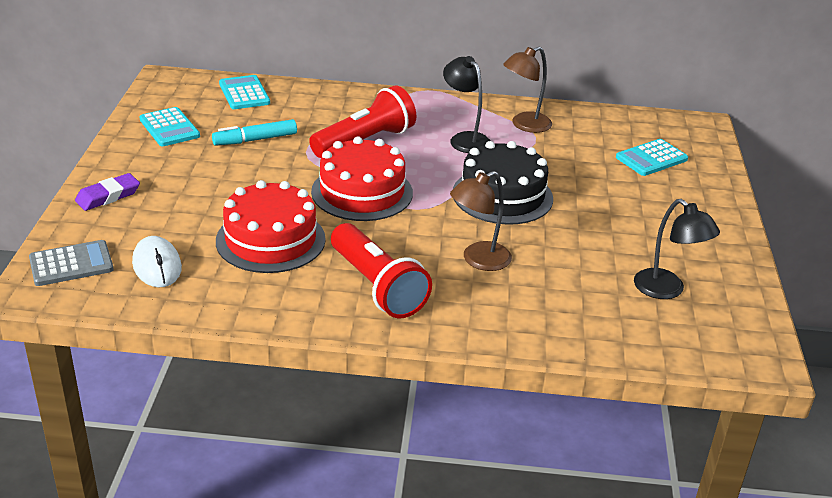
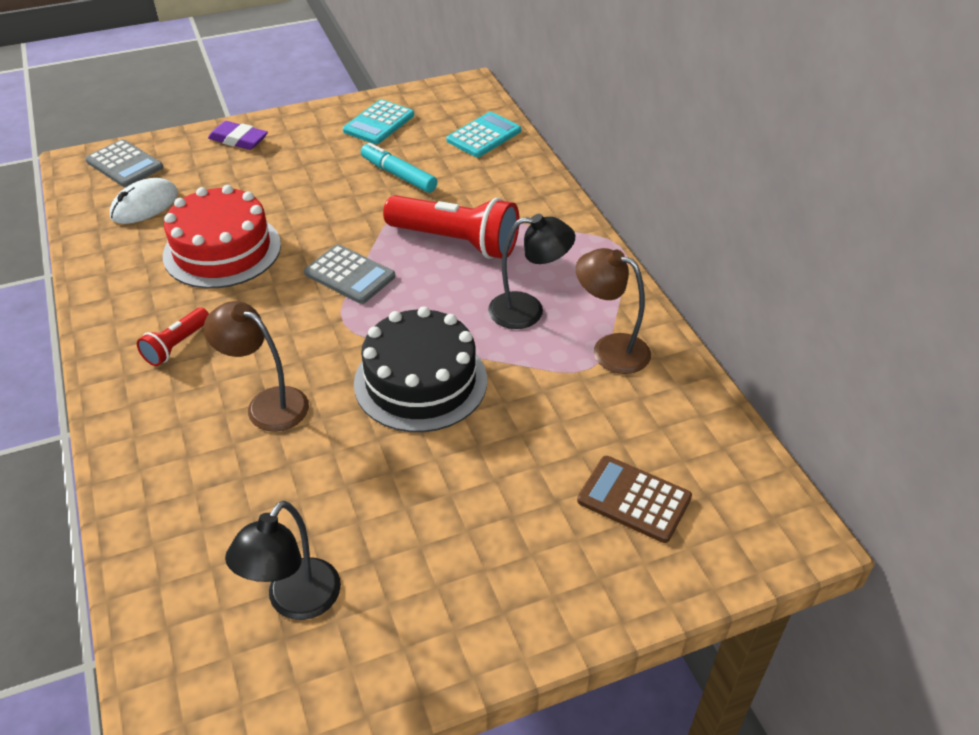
camera: 65 degrees right, 10 degrees up
(362, 192) = (349, 275): red cake -> grey calculator
(377, 287) = (176, 345): red flashlight -> red flashlight, size x0.51
(465, 139) = (528, 311): black lamp -> black lamp turned 60 degrees clockwise
(651, 158) = (634, 499): turquoise calculator -> brown calculator

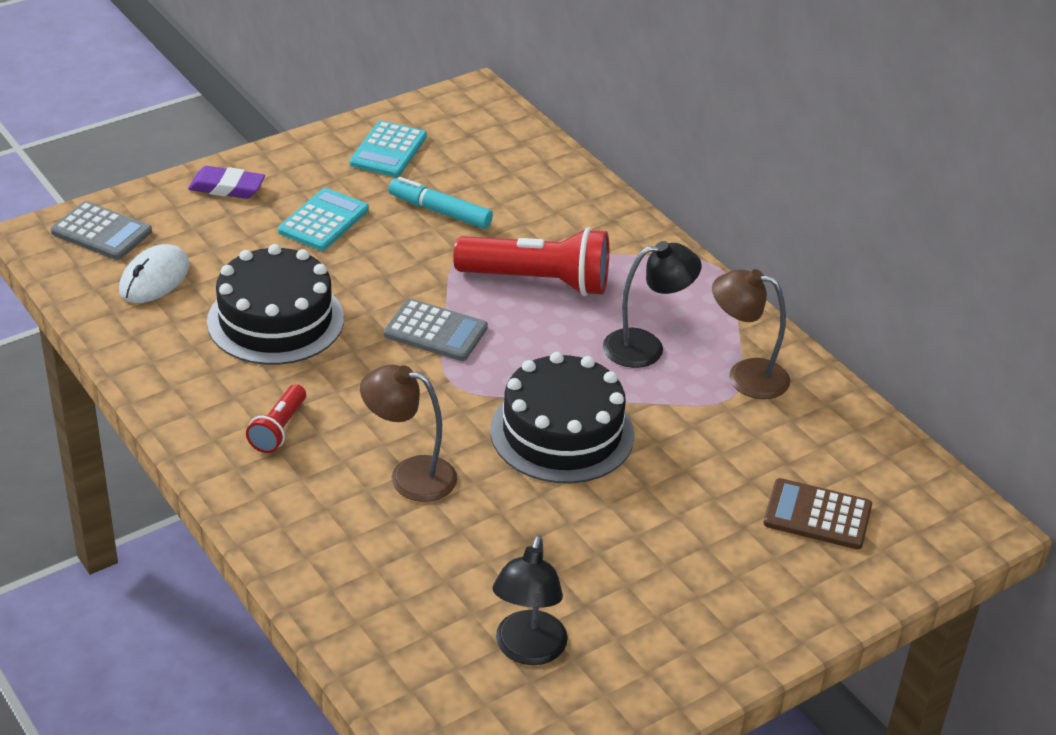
camera: 15 degrees left, 5 degrees down
(222, 250) = (275, 320): red cake -> black cake
(484, 136) = (519, 154): turquoise calculator -> turquoise calculator (323, 221)

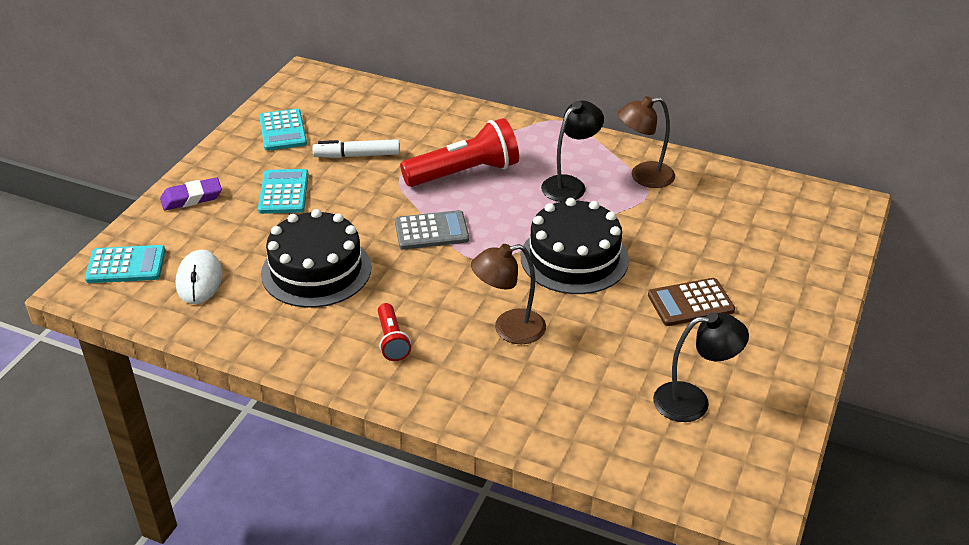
camera: 30 degrees left, 0 degrees up
(101, 232) = (126, 265): grey calculator -> turquoise calculator
(440, 211) = (357, 155): turquoise marker -> white marker
(527, 650) = (693, 401): black lamp -> black lamp turned 75 degrees counterclockwise
(817, 515) = (765, 238): brown calculator -> brown calculator (690, 303)

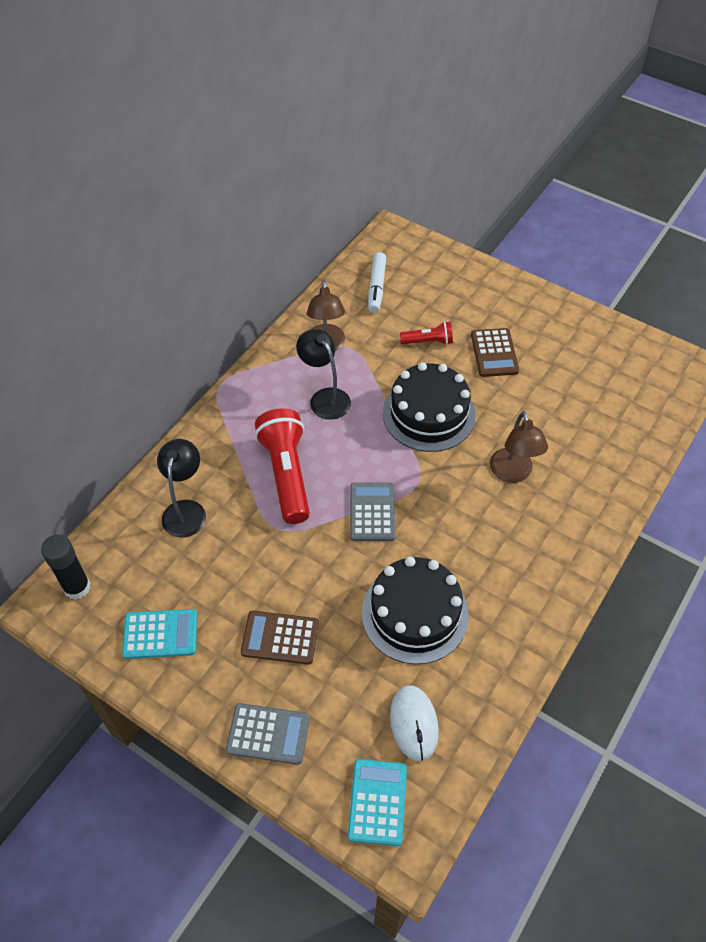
camera: 80 degrees left, 15 degrees up
(191, 198) = (268, 734): purple eraser -> grey calculator
(199, 280) = (414, 723): white mouse -> white mouse turned 75 degrees clockwise
(284, 192) = (280, 638): turquoise calculator -> brown calculator
(323, 85) = (77, 587): none -> black glue stick
(357, 155) = (231, 563): white marker -> white marker (376, 287)
(392, 340) = (519, 559): red flashlight -> red flashlight (428, 341)
(693, 401) = (599, 376): black lamp -> black lamp (186, 510)

